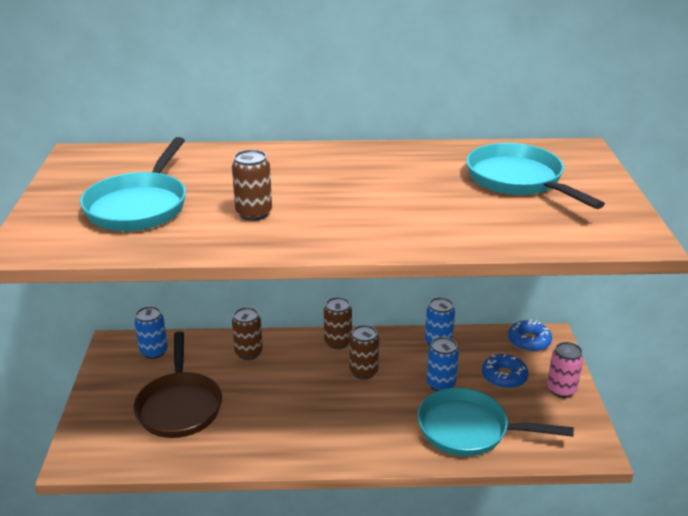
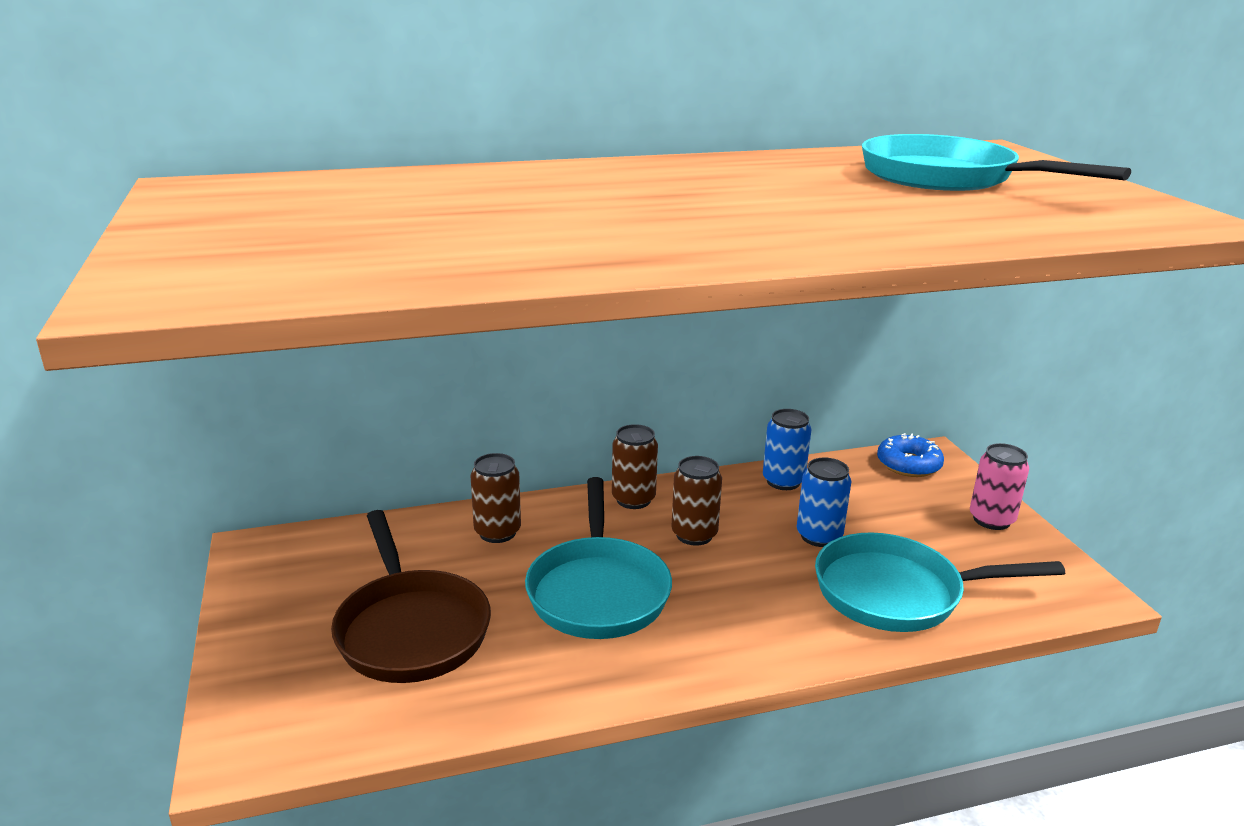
camera: 15 degrees left, 5 degrees down
(139, 206) = (351, 234): turquoise pan -> turquoise pan (598, 590)
(154, 352) = (333, 551): blue can -> none
(254, 213) = (571, 230): brown can -> none
(504, 376) = (903, 514): blue donut -> none

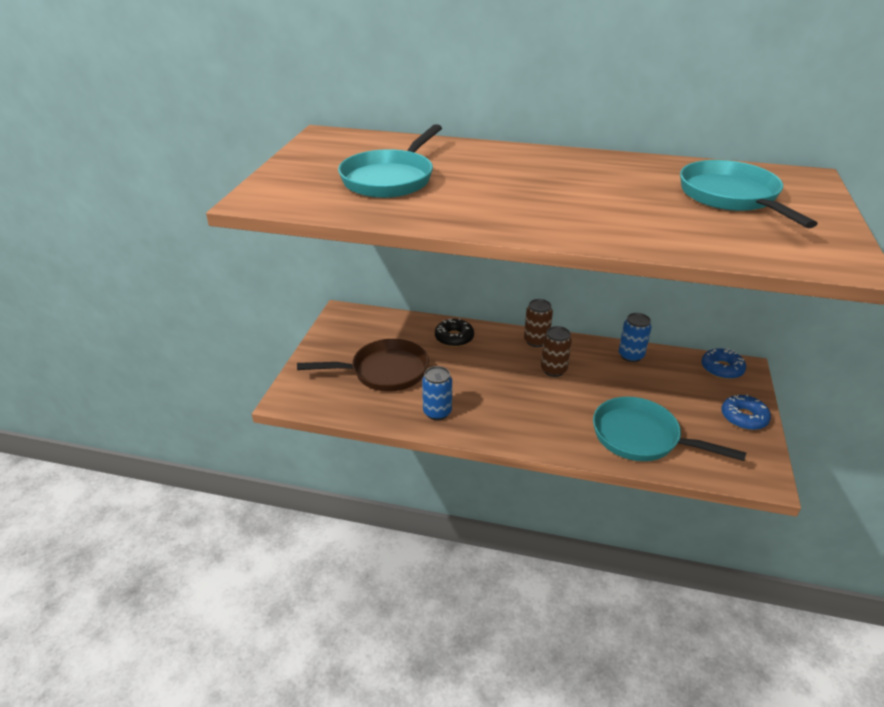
camera: 30 degrees right, 10 degrees up
(410, 628) = (384, 371): brown pan -> brown pan turned 105 degrees counterclockwise
(497, 532) = (454, 338): brown can -> black donut
(598, 590) = (481, 382): turquoise pan -> turquoise pan (390, 179)
(819, 536) = (624, 393): blue can -> blue can (437, 412)
(991, 520) = (744, 417): pink can -> blue donut

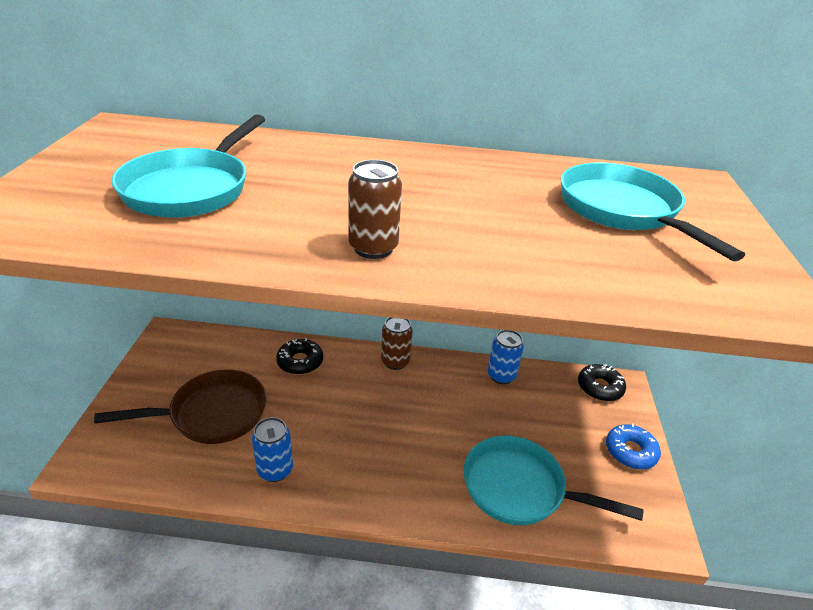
camera: 10 degrees left, 0 degrees up
(553, 370) = (415, 400): brown can -> brown can (373, 248)
(722, 369) = (600, 387): blue donut -> black donut

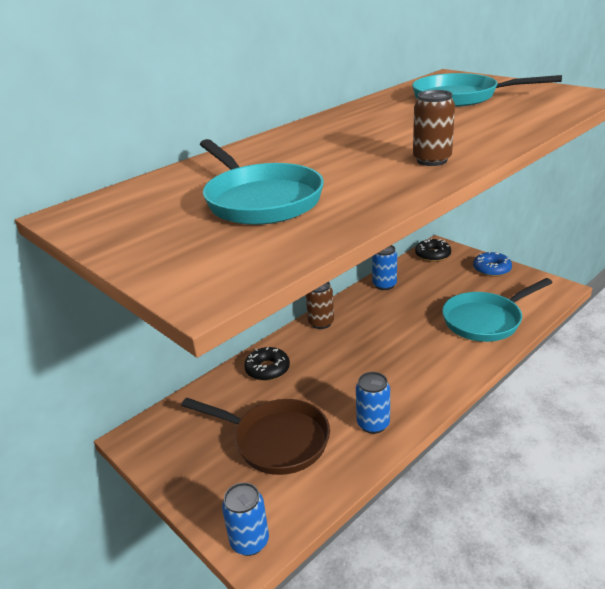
camera: 45 degrees left, 5 degrees down
(88, 458) = (250, 541): none -> blue can
(211, 414) = (275, 440): brown pan -> brown pan turned 90 degrees clockwise

